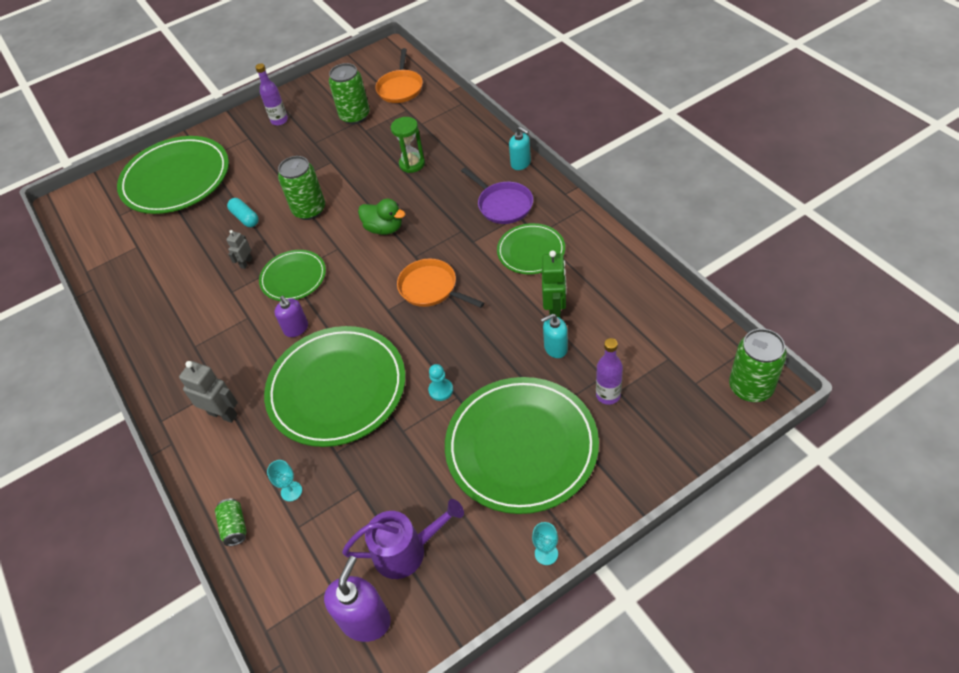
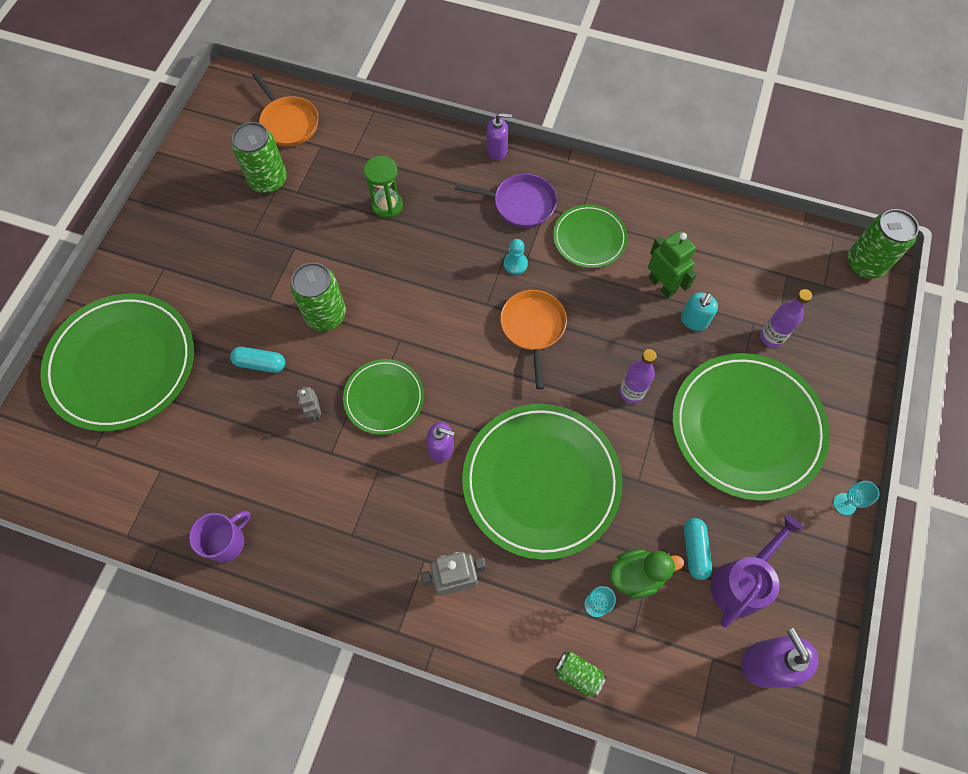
camera: 45 degrees left, 15 degrees up
(128, 307) = (227, 542): none -> purple mug
(279, 120) = (181, 228): purple bottle -> purple bottle (631, 392)
(384, 228) = (427, 292): green duck -> green duck (637, 575)
(394, 504) = (694, 550): none -> turquoise capsule
(431, 288) = (533, 328): orange pan -> orange pan turned 90 degrees clockwise
(441, 390) = (635, 421): turquoise pawn -> turquoise pawn (515, 264)
(521, 163) = (497, 150): turquoise soap dispenser -> purple soap dispenser

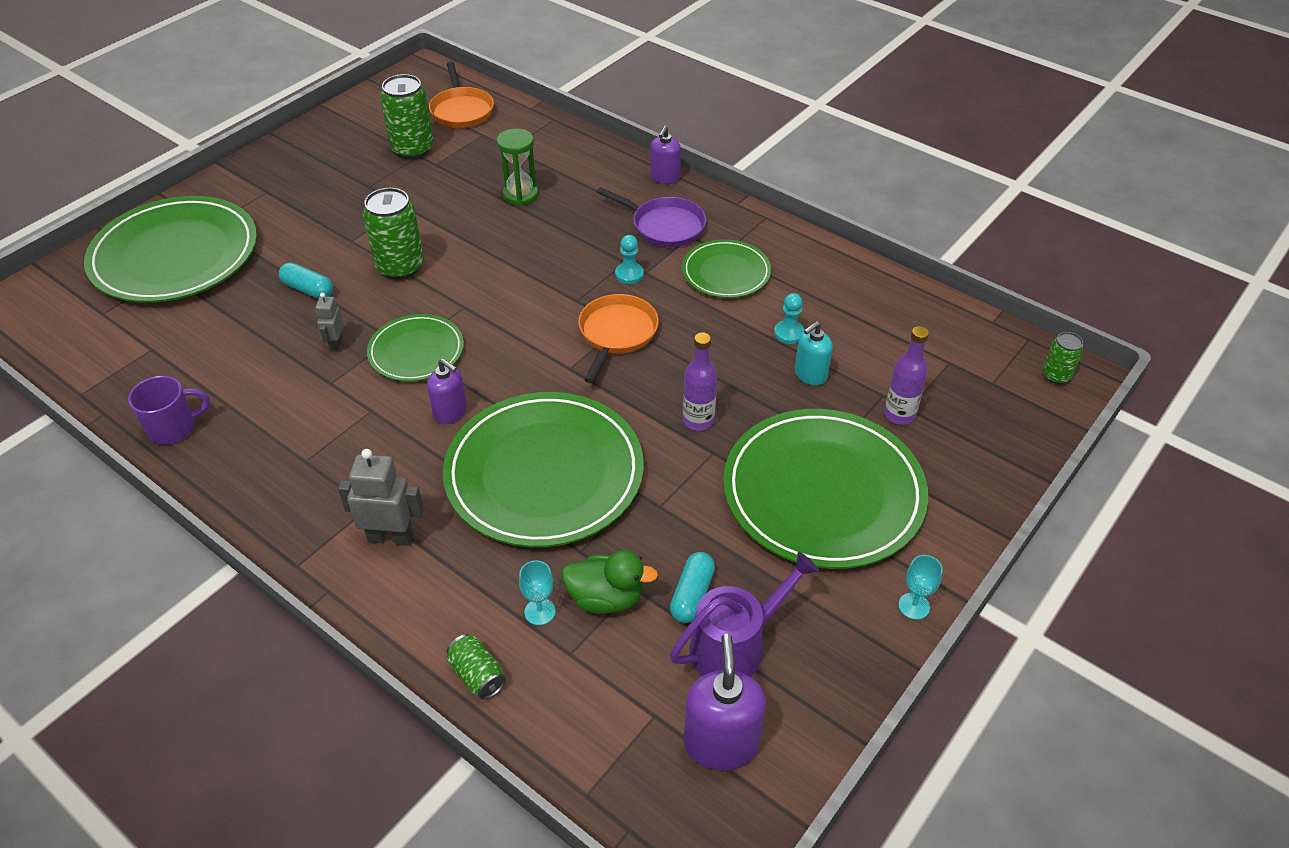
camera: 20 degrees right, 20 degrees down
(497, 150) = (665, 177): purple soap dispenser -> purple soap dispenser turned 90 degrees clockwise
(662, 285) = (789, 333): green robot -> turquoise pawn
(865, 264) = (1056, 375): green can -> green can, size x0.54

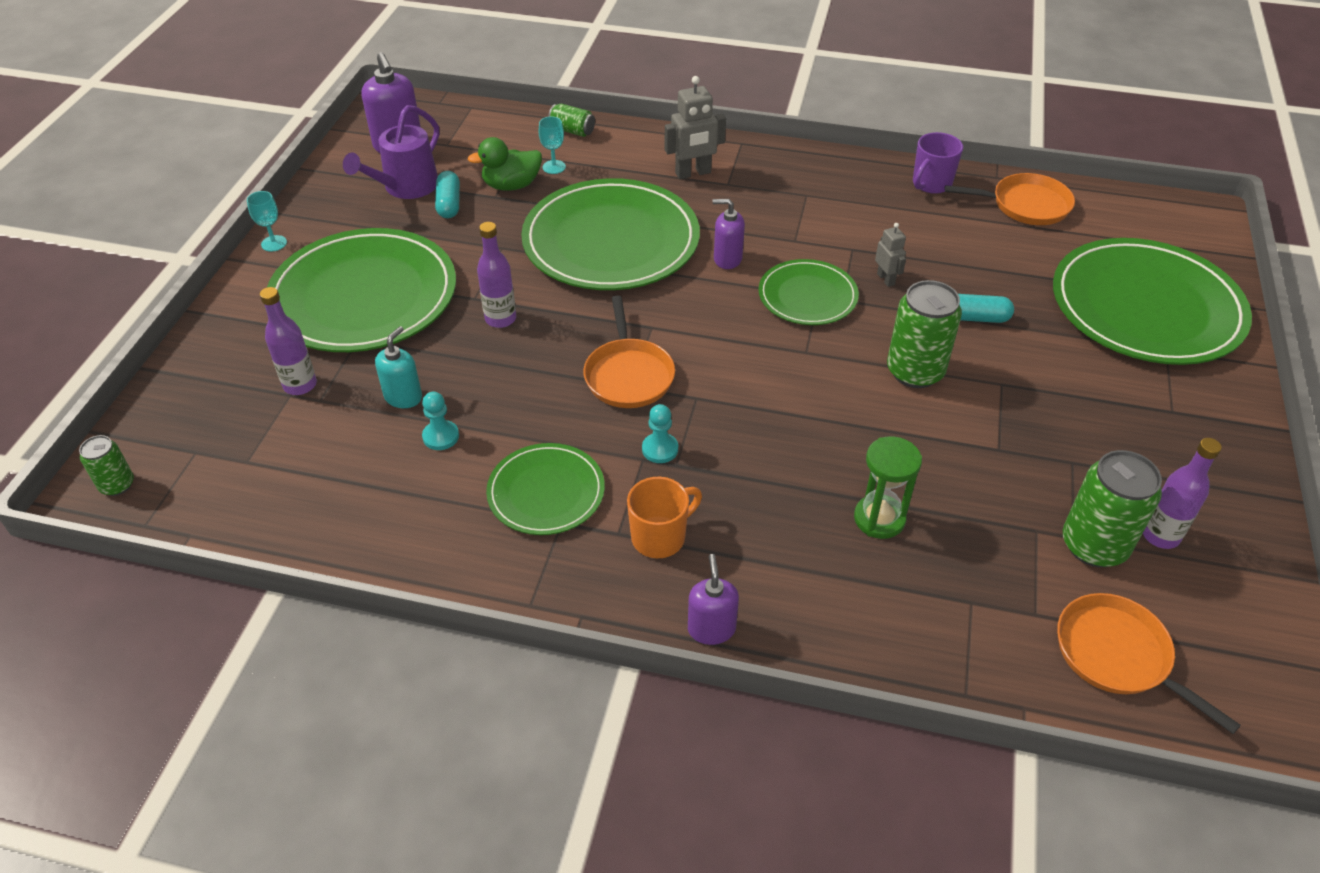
camera: 155 degrees right, 0 degrees up
(126, 372) = (1025, 205): none -> orange pan
(370, 142) = (1160, 535): none -> purple bottle
(664, 226) = (660, 537): purple pan -> orange mug

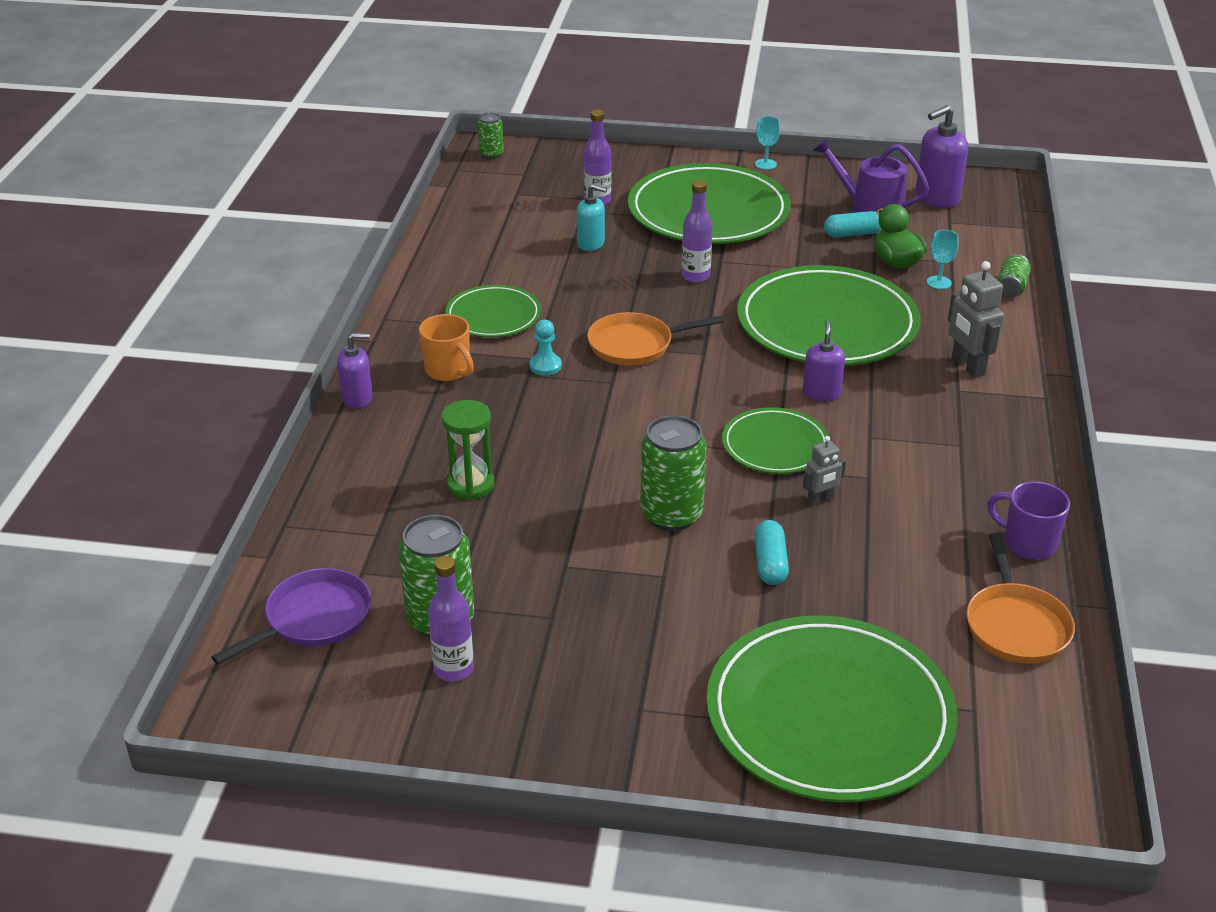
camera: 85 degrees right, 10 degrees down
(441, 436) = (549, 264): turquoise pawn -> none
(1117, 655) = (313, 619): orange pan -> purple pan

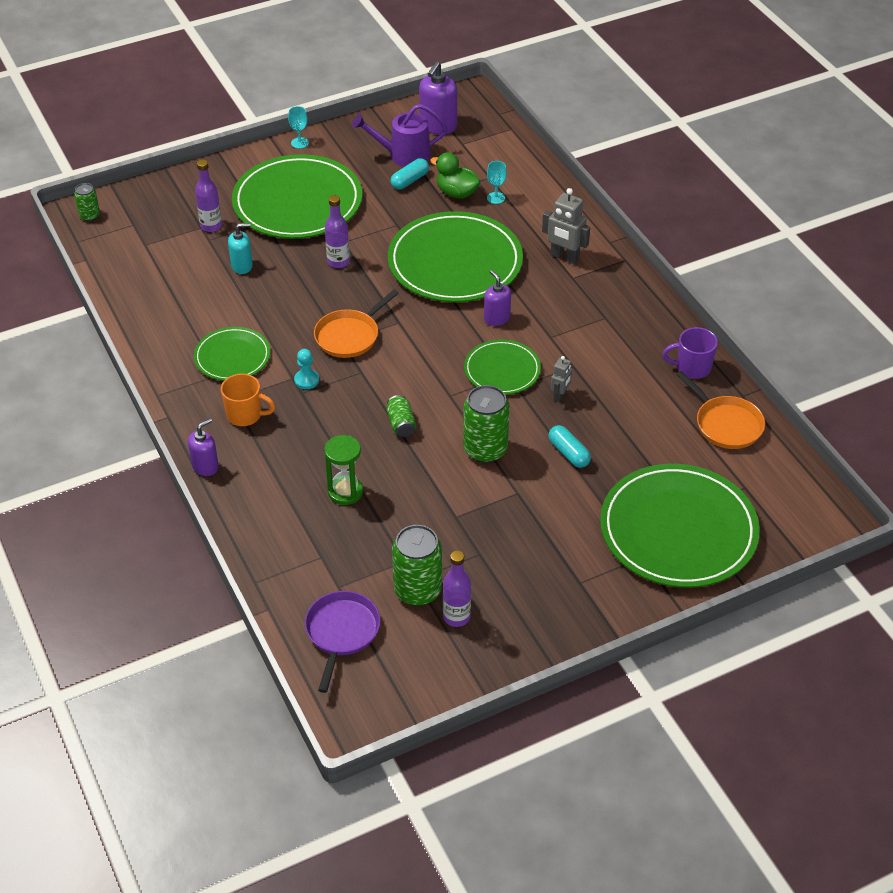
camera: 35 degrees left, 10 degrees up
(1011, 287) = (542, 183): green can -> green can (401, 424)

